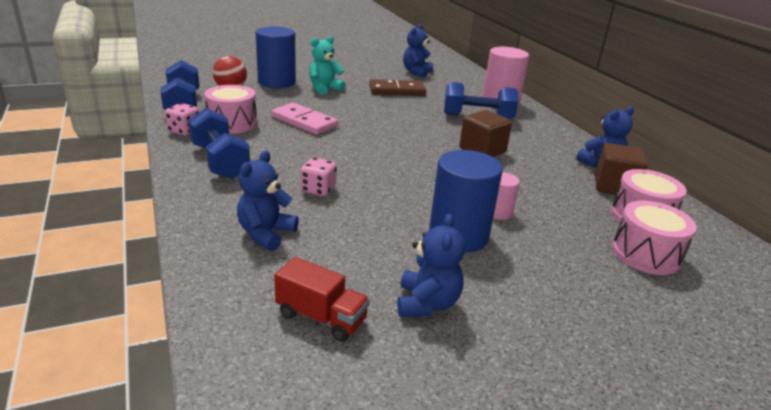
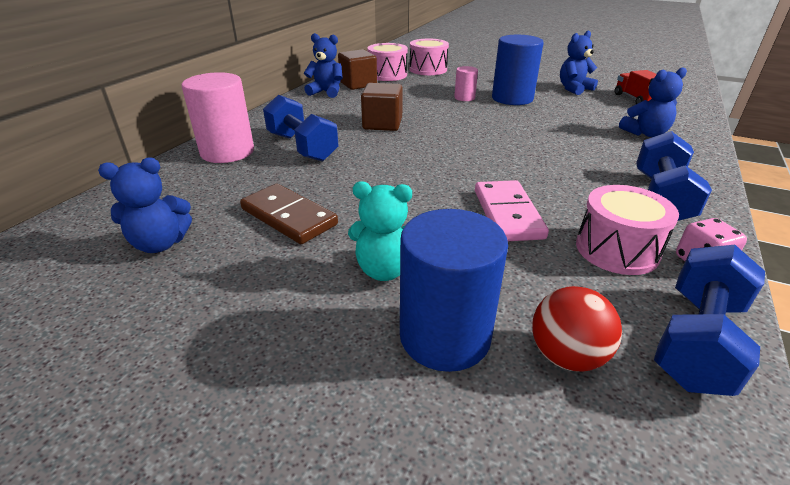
camera: 130 degrees left, 5 degrees up
(318, 190) = (576, 144): pink dice -> none

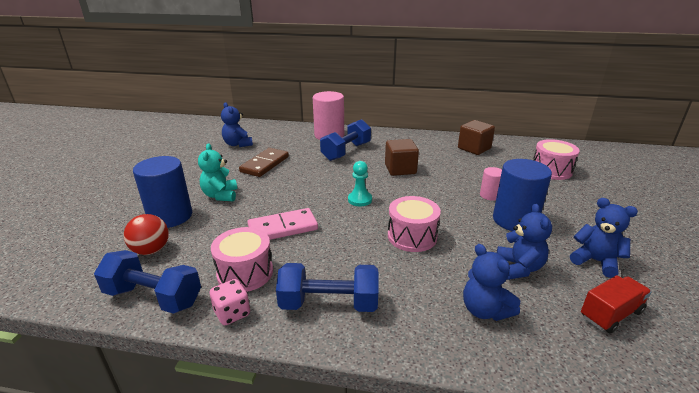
camera: 75 degrees right, 5 degrees down
(326, 92) = (444, 141): blue teddy bear -> blue teddy bear (519, 268)
(387, 75) = (512, 155): pink drum -> pink drum (412, 236)
(449, 156) = (360, 200): none -> turquoise pawn

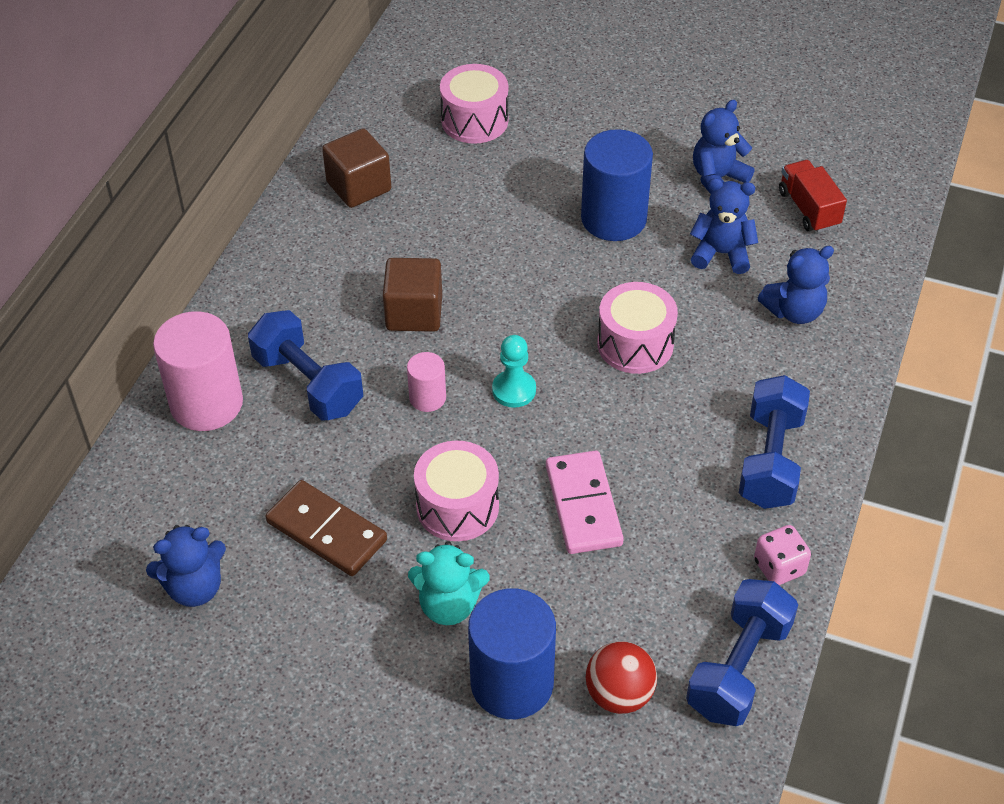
camera: 80 degrees left, 20 degrees up
(245, 273) = (695, 555): pink drum -> pink drum (457, 507)
(489, 195) = (537, 222): pink cylinder -> pink cylinder (427, 398)

